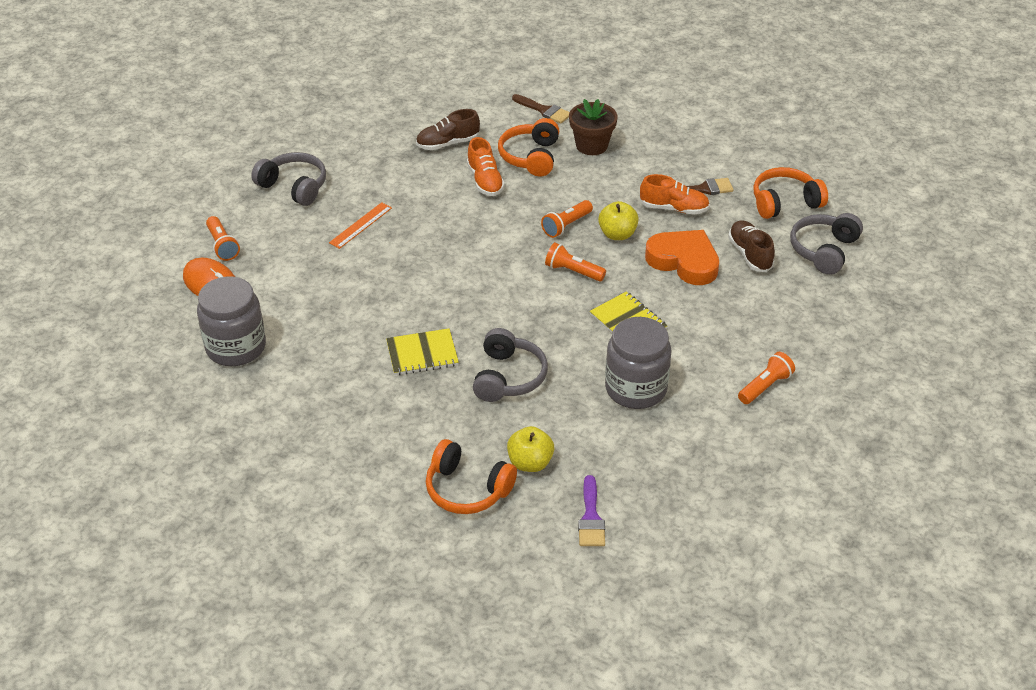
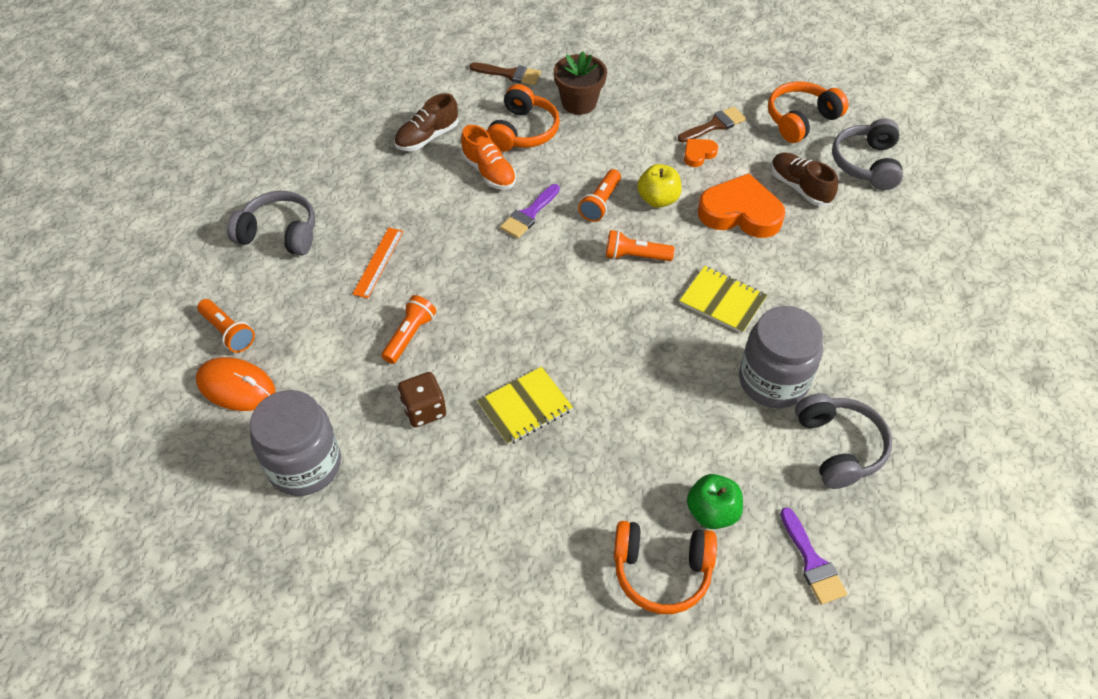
camera: 20 degrees left, 10 degrees up
(343, 335) = (424, 410): none -> brown dice
(501, 220) = (529, 214): none -> purple brush
(508, 377) = (633, 408): grey headphones -> grey headphones (839, 447)
(530, 157) = (523, 131): orange headphones -> orange headphones turned 150 degrees counterclockwise
(530, 463) = (712, 512): yellow apple -> green apple
(674, 208) = (698, 154): orange shoe -> orange heart
(765, 386) = (898, 338): orange flashlight -> orange flashlight (409, 336)

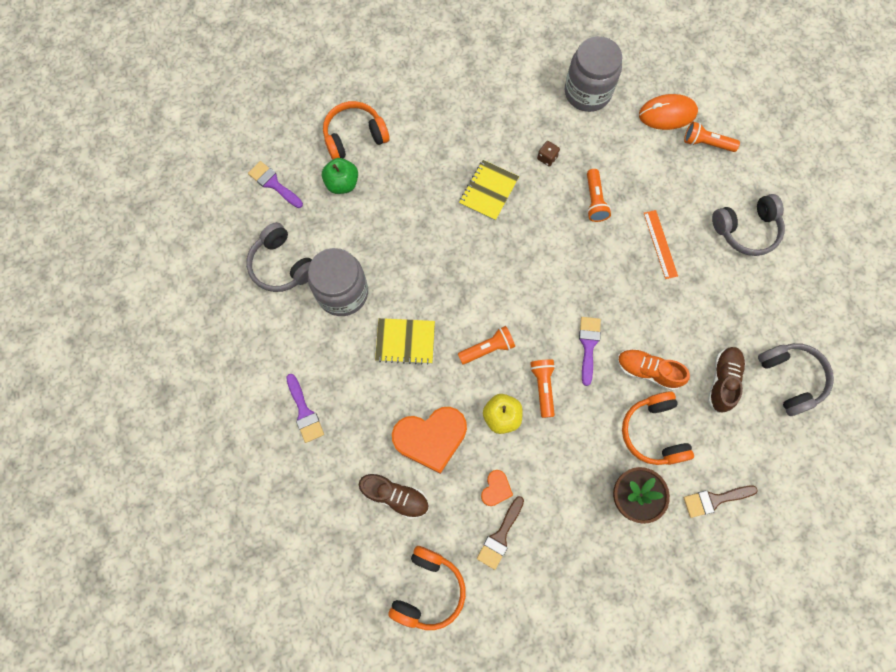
camera: 150 degrees right, 20 degrees up
(424, 410) = (547, 158): brown dice -> brown dice, size x0.64
(866, 164) = (350, 560): grey headphones -> grey headphones (790, 378)
(868, 288) = (304, 412): none -> purple brush

